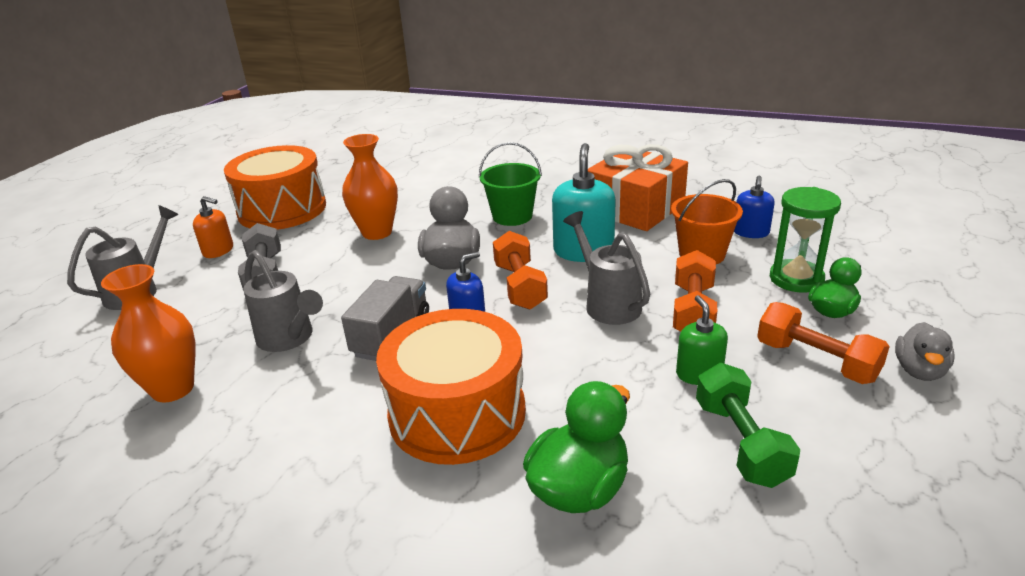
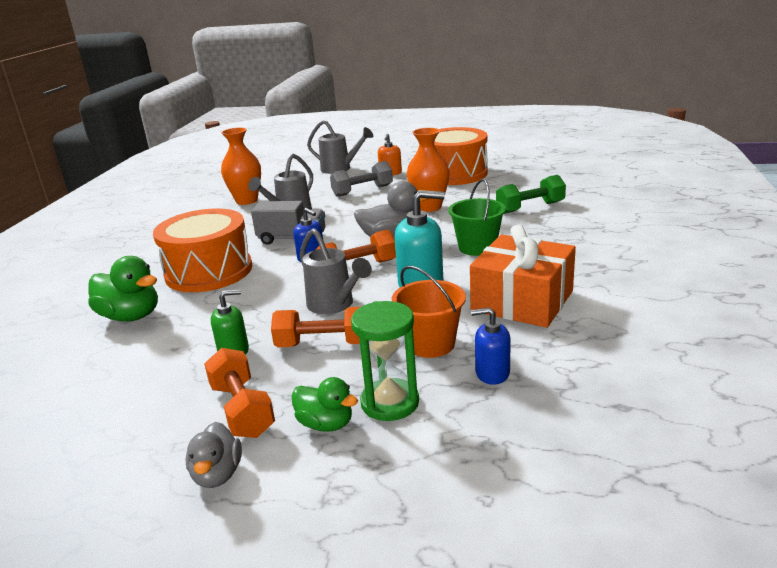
camera: 80 degrees right, 5 degrees down
(608, 303) = (334, 305): grey watering can -> grey watering can turned 90 degrees clockwise
(741, 442) = (150, 371): green dumbbell -> green dumbbell (530, 208)
(816, 361) = (242, 410): orange dumbbell -> orange dumbbell turned 60 degrees counterclockwise
(919, 371) = (217, 474): grey duck -> grey duck turned 105 degrees counterclockwise

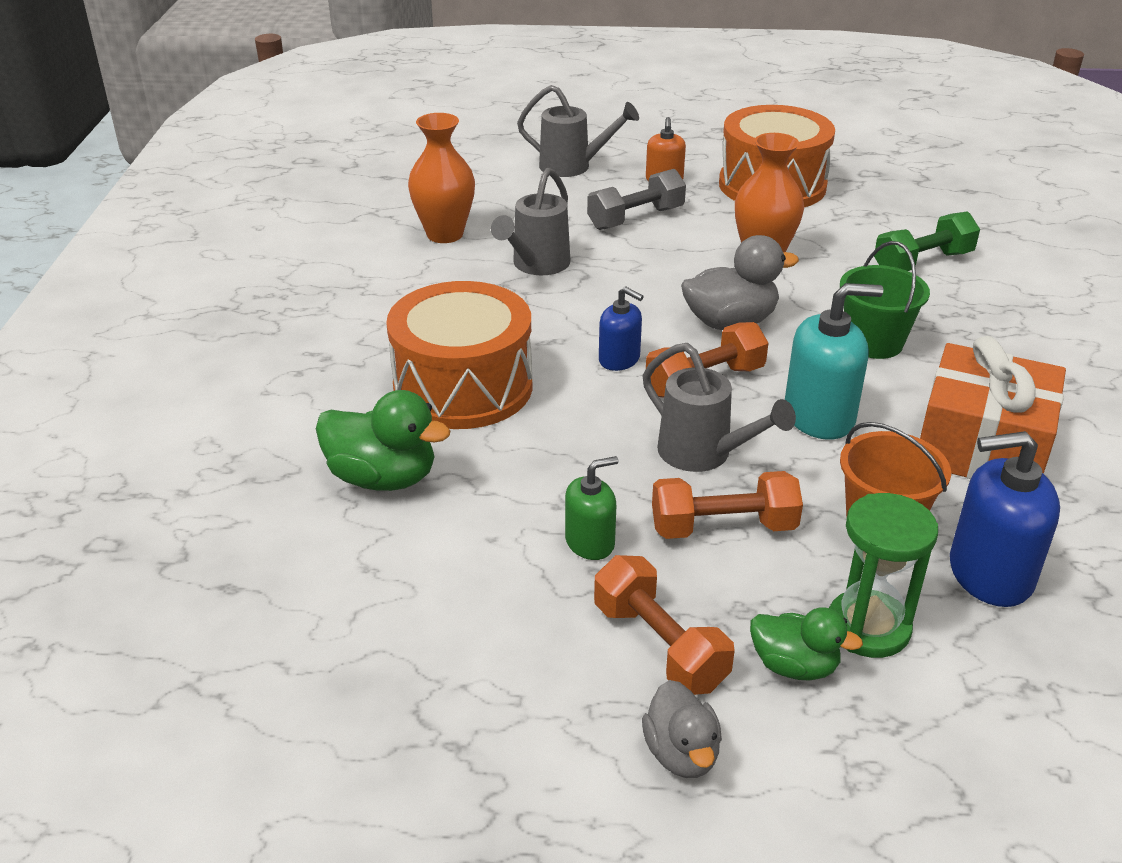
camera: 10 degrees left, 10 degrees up
(292, 239) = (567, 320): grey truck -> none
(492, 373) = (989, 574): blue soap dispenser -> blue soap dispenser, size x1.67

